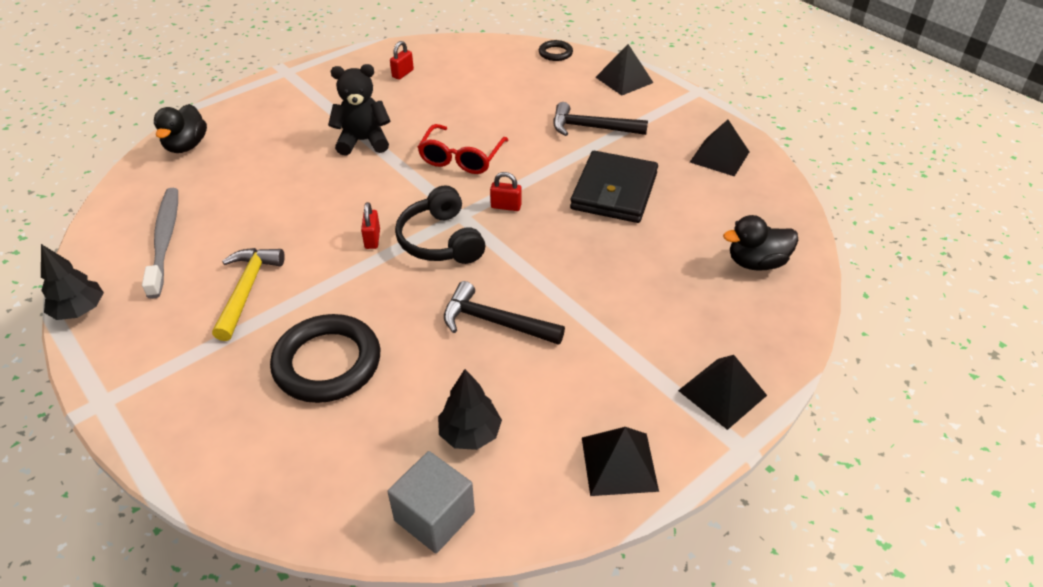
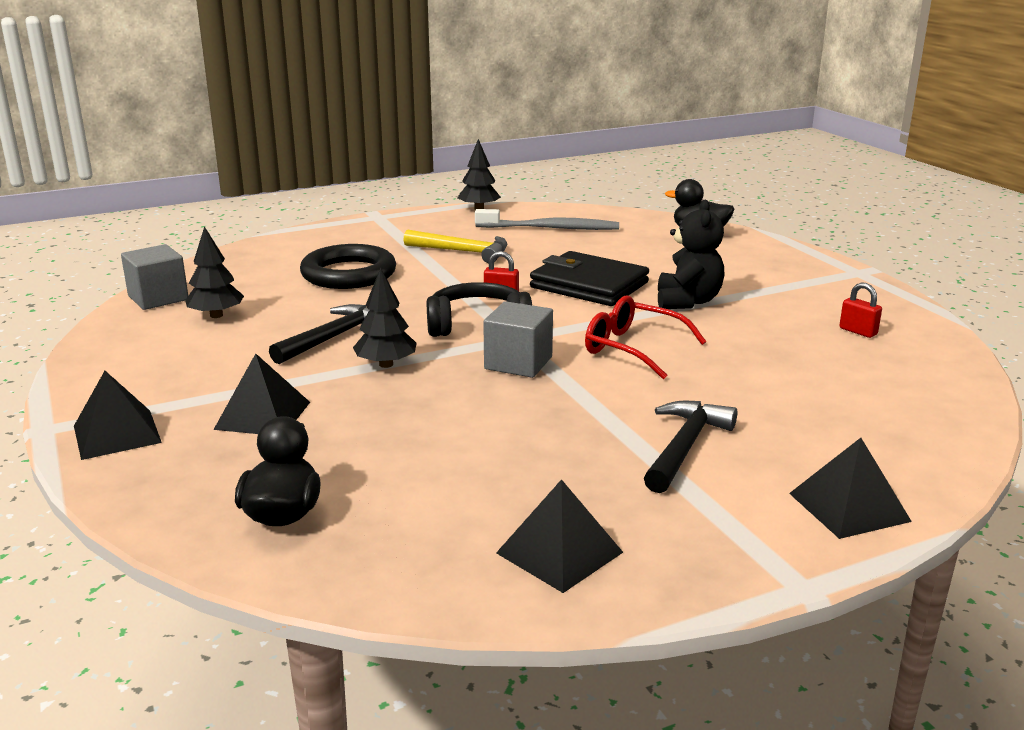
camera: 105 degrees right, 20 degrees down
(506, 206) = (518, 363): red padlock -> grey cube
(535, 274) = (386, 364): none -> black tree
(555, 53) = (947, 453): black ring -> none
(614, 191) = (511, 436): black wallet -> black wallet (589, 285)
(619, 464) = (110, 367): black pyramid -> black pyramid (262, 415)

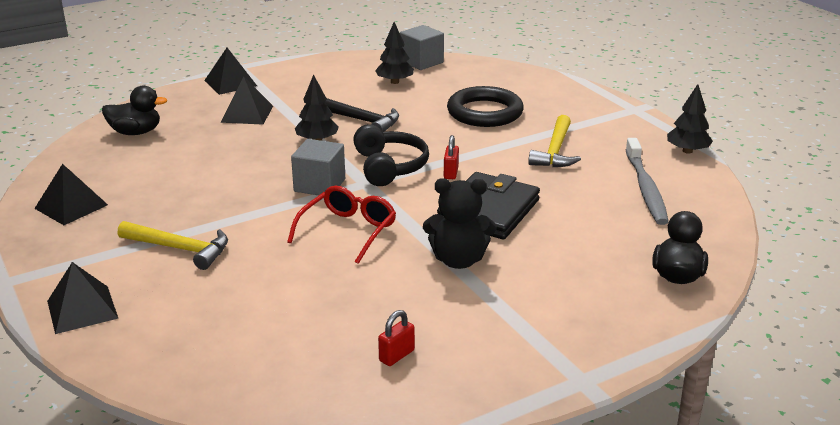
camera: 85 degrees right, 5 degrees up
(685, 446) = (180, 249): black hammer -> yellow hammer

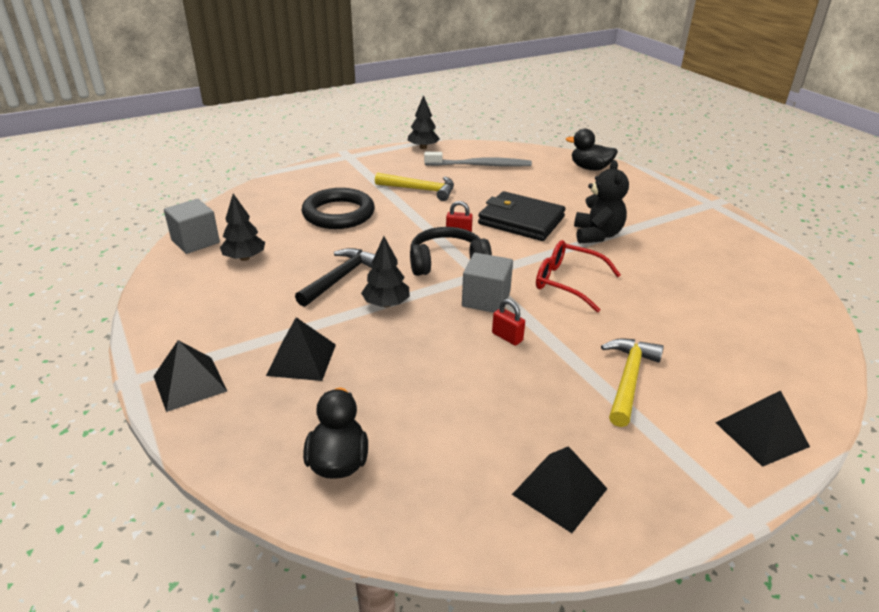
camera: 90 degrees left, 5 degrees up
(396, 355) = (726, 261): red padlock -> red padlock (507, 337)

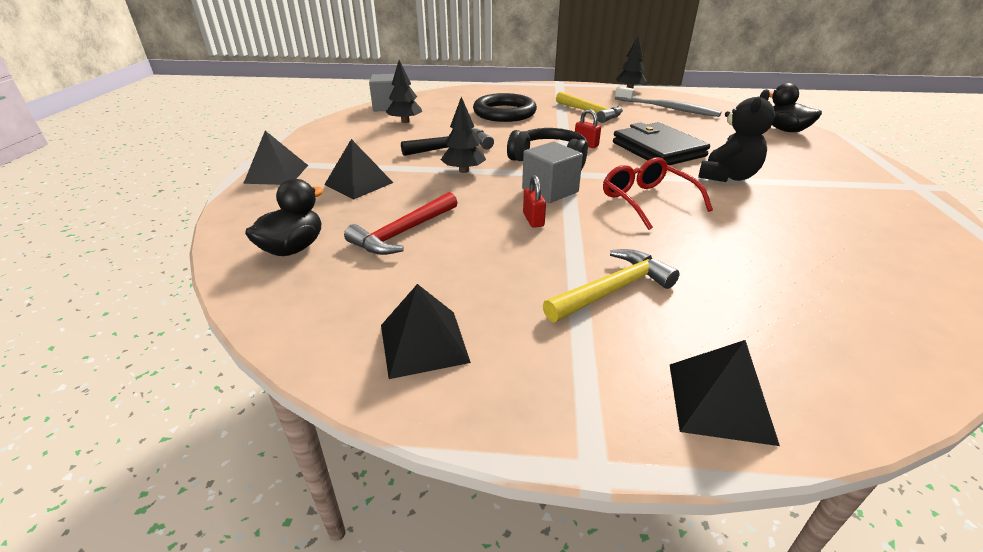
camera: 35 degrees right, 0 degrees up
(418, 398) = (403, 233): none -> red hammer

